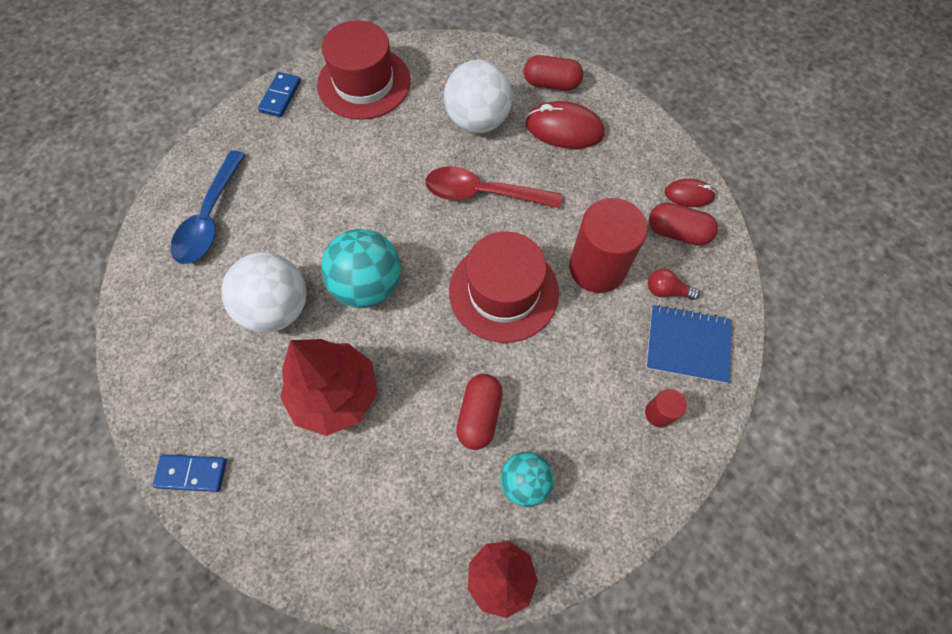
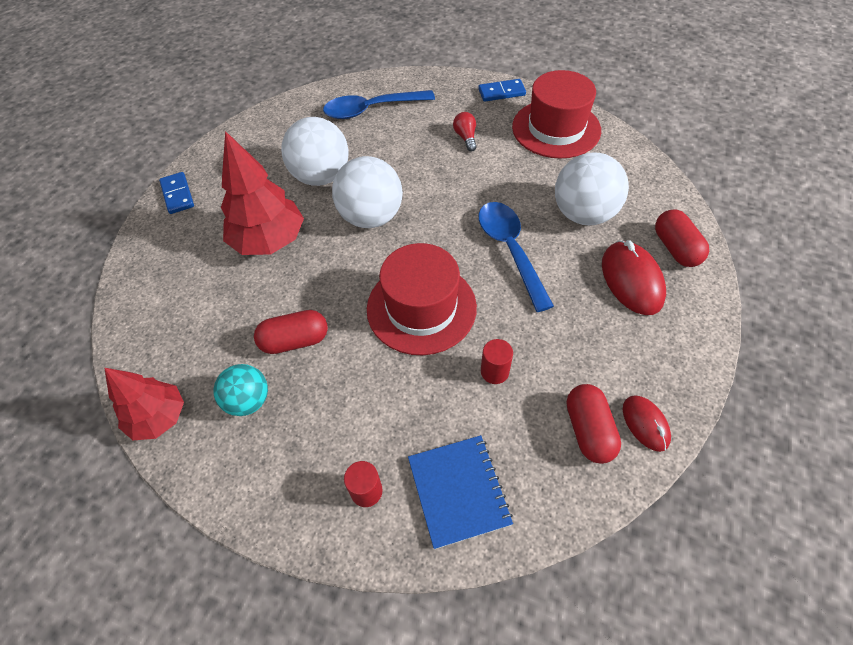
camera: 65 degrees right, 10 degrees down
(368, 285) = (371, 217): turquoise ball -> white ball
(482, 193) = (510, 250): red spoon -> blue spoon
(597, 268) = (494, 371): red cylinder -> red cylinder, size x0.45
(666, 290) = (509, 445): red light bulb -> red light bulb (465, 137)

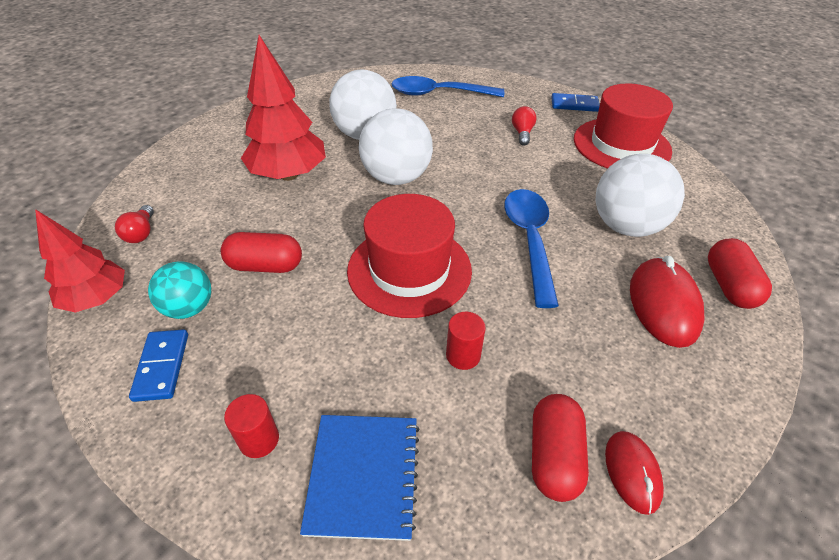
camera: 15 degrees right, 10 degrees down
(161, 342) = (141, 233): none -> red light bulb
(177, 195) = (229, 121): blue domino -> blue domino (161, 366)

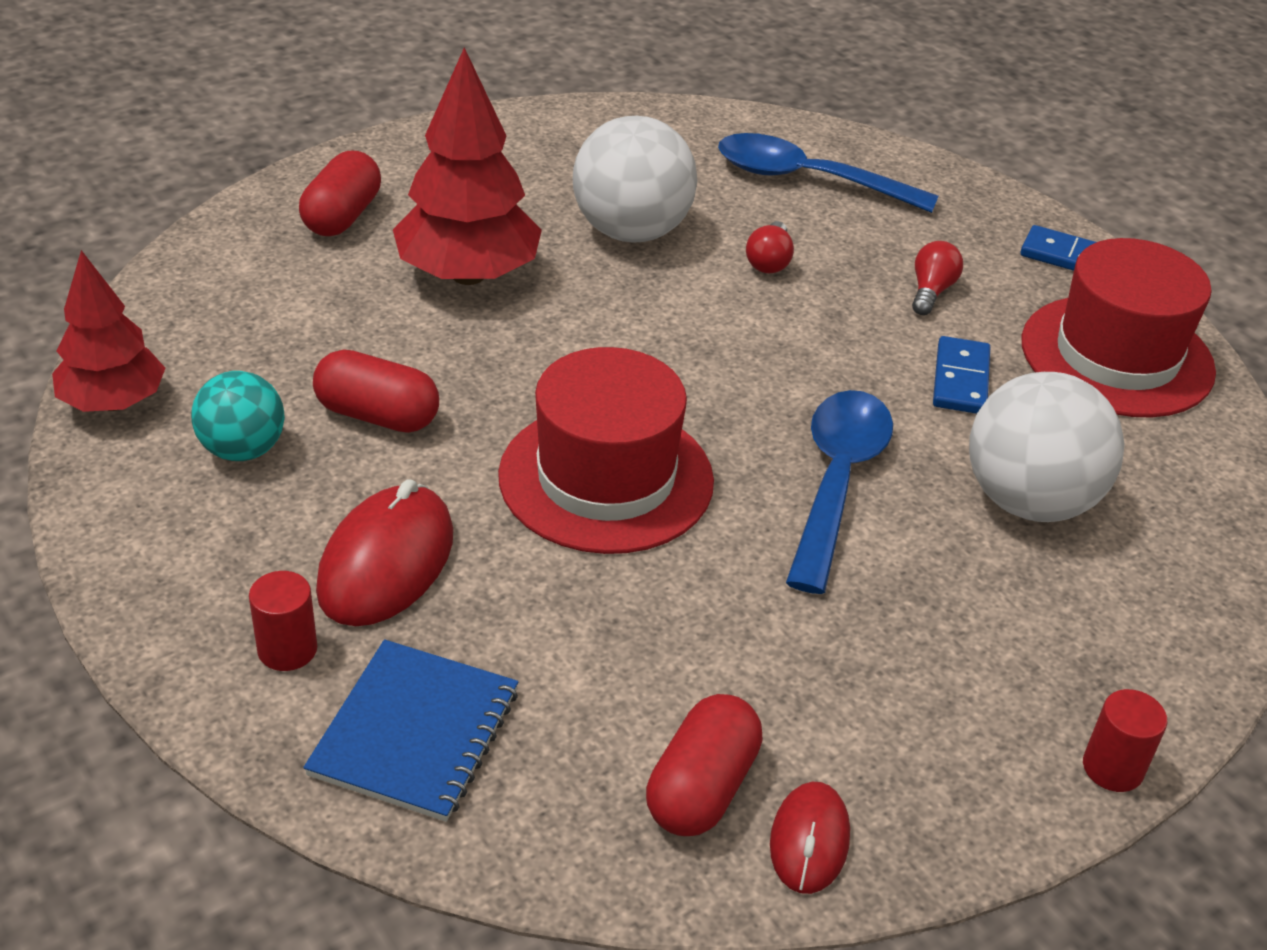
camera: 15 degrees right, 5 degrees down
(141, 233) = (201, 318): red light bulb -> red light bulb (769, 261)
(161, 366) = (181, 520): blue domino -> blue domino (960, 379)
(396, 177) = (653, 321): white ball -> none
(463, 355) = (632, 623): red cylinder -> red cylinder (1112, 768)
(663, 305) = (1013, 639): red mouse -> red mouse (386, 562)
(729, 285) = (1155, 641): red capsule -> red capsule (342, 216)

